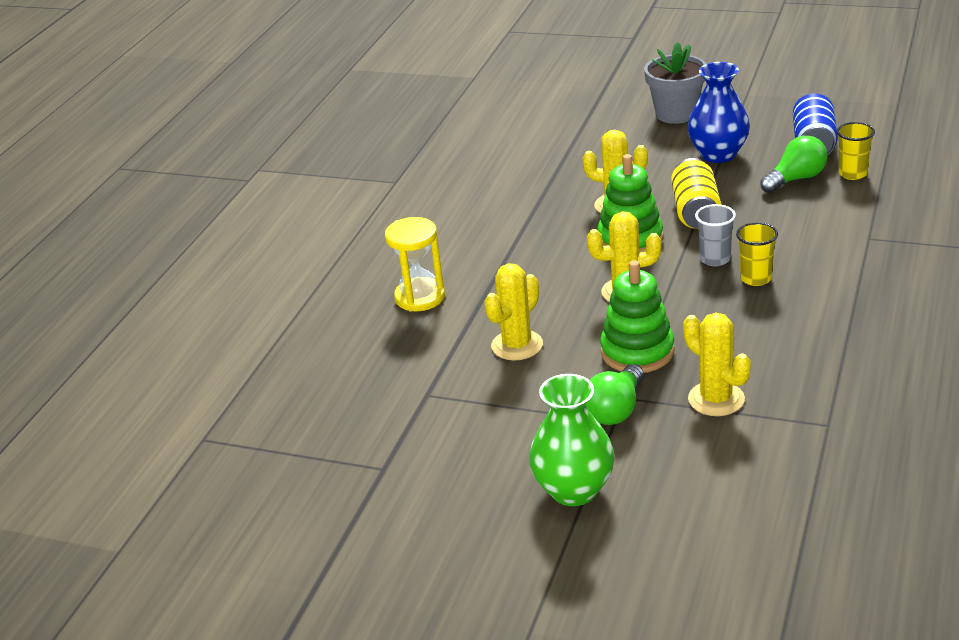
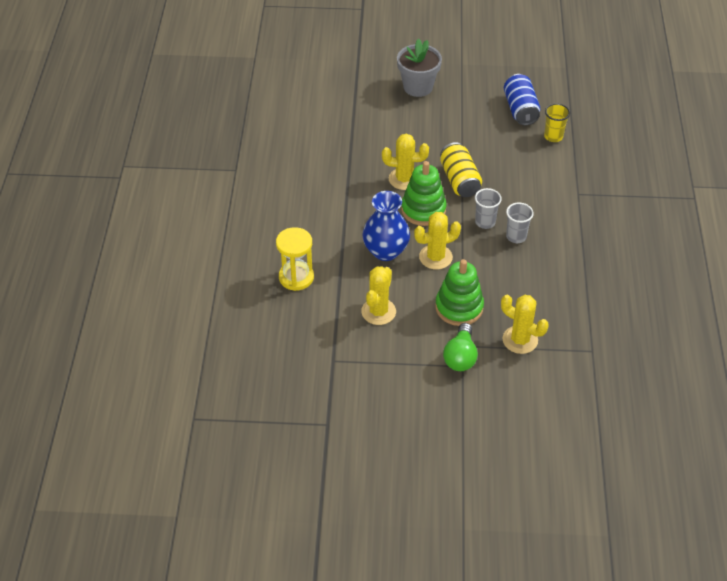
camera: 20 degrees left, 15 degrees up
(574, 490) = (455, 423): green vase -> none
(718, 154) = (459, 125): blue vase -> blue vase (385, 251)
(756, 278) = (516, 236): yellow cup -> grey cup
(796, 179) = (517, 144): green light bulb -> none

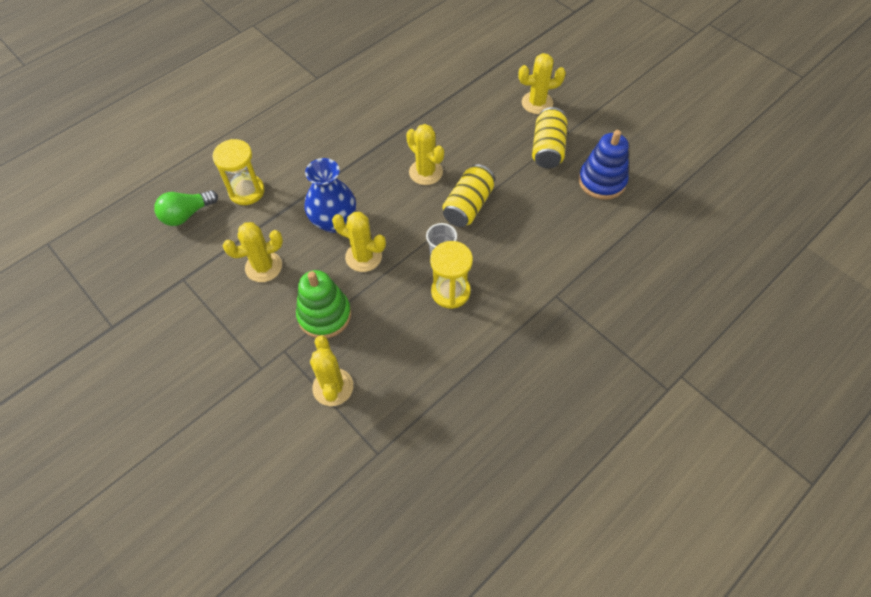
camera: 45 degrees right, 10 degrees up
(418, 87) = (537, 103): grey flower pot -> yellow cactus
(423, 210) = (407, 209): green stacking toy -> none
(460, 357) = (270, 359): green light bulb -> green light bulb (187, 214)
(462, 111) = (547, 149): none -> yellow can
(516, 236) = (450, 291): grey cup -> yellow hourglass
(520, 109) = (602, 181): blue can -> blue stacking toy
(553, 136) = (601, 226): yellow cup -> none

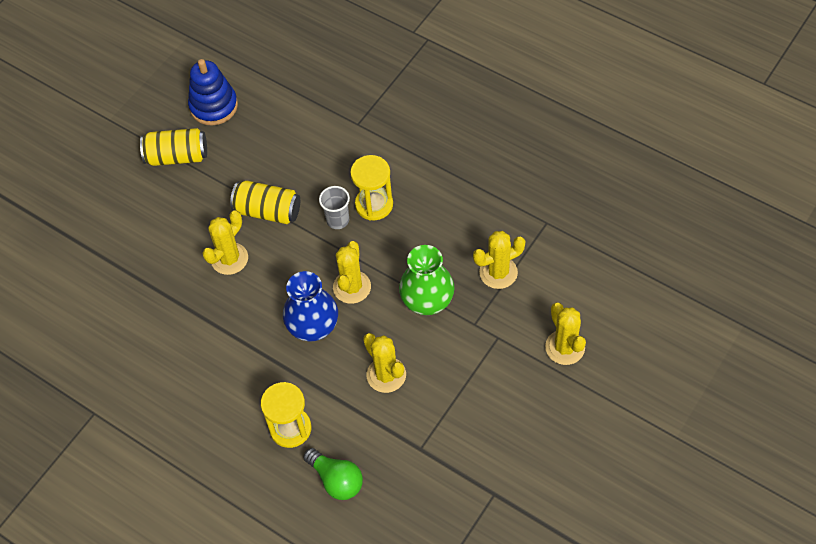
camera: 100 degrees left, 0 degrees up
(324, 315) = (427, 301): green stacking toy -> green vase
(537, 103) = (110, 176): yellow cactus -> yellow cactus (565, 347)

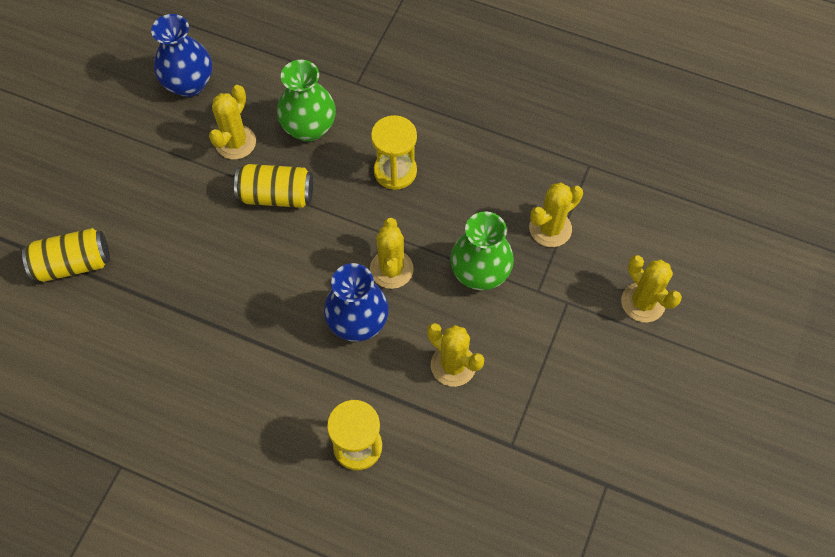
camera: 15 degrees left, 5 degrees up
(177, 156) = (158, 147): yellow can -> yellow can (73, 264)
(214, 106) = (189, 84): blue stacking toy -> blue vase
(229, 259) = (244, 257): yellow cactus -> yellow cactus (235, 142)
(308, 157) = (309, 128): none -> green vase
(336, 480) = (424, 499): green light bulb -> none
(337, 220) = (358, 194): grey cup -> none

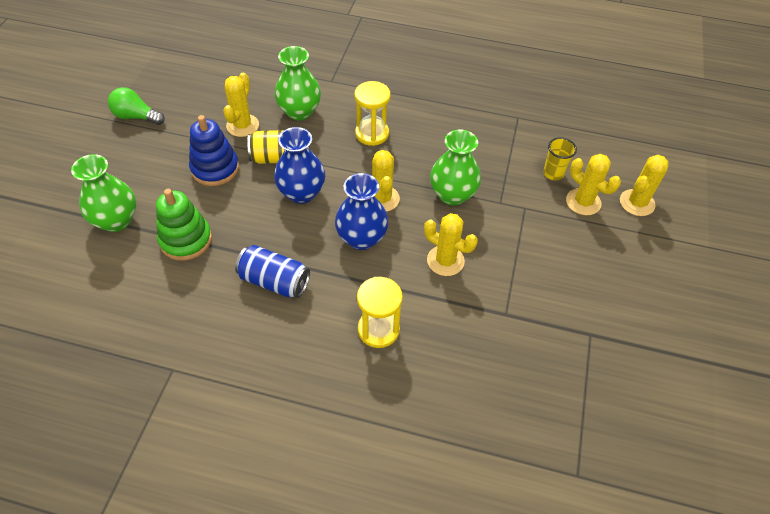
camera: 10 degrees left, 10 degrees down
(73, 264) = (116, 220): yellow can -> green vase
(107, 115) = (136, 116): none -> green light bulb
(151, 300) = (186, 240): none -> green stacking toy
(189, 84) = (200, 91): blue vase -> blue vase (301, 193)
(195, 203) = (215, 168): none -> blue stacking toy
(247, 368) = (274, 281): none -> blue can
(550, 228) = (499, 160): yellow cactus -> yellow cactus (637, 203)
(615, 256) = (553, 173): none -> yellow cup

